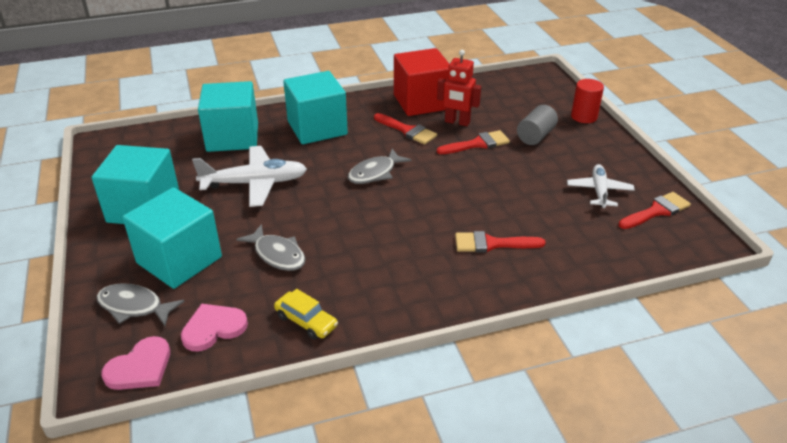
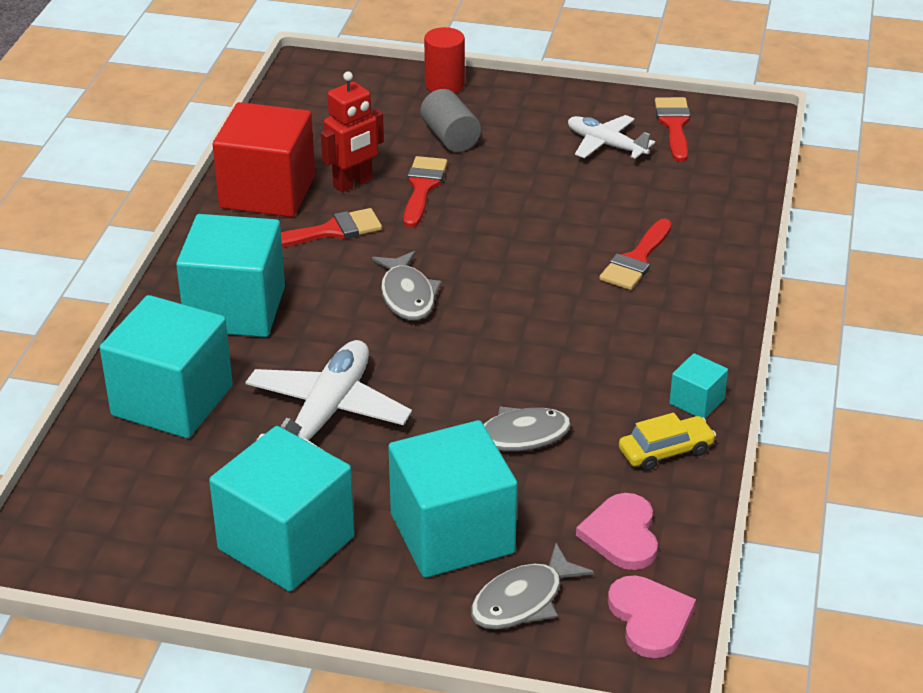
camera: 60 degrees left, 0 degrees up
(367, 319) = (696, 401): none -> turquoise cube

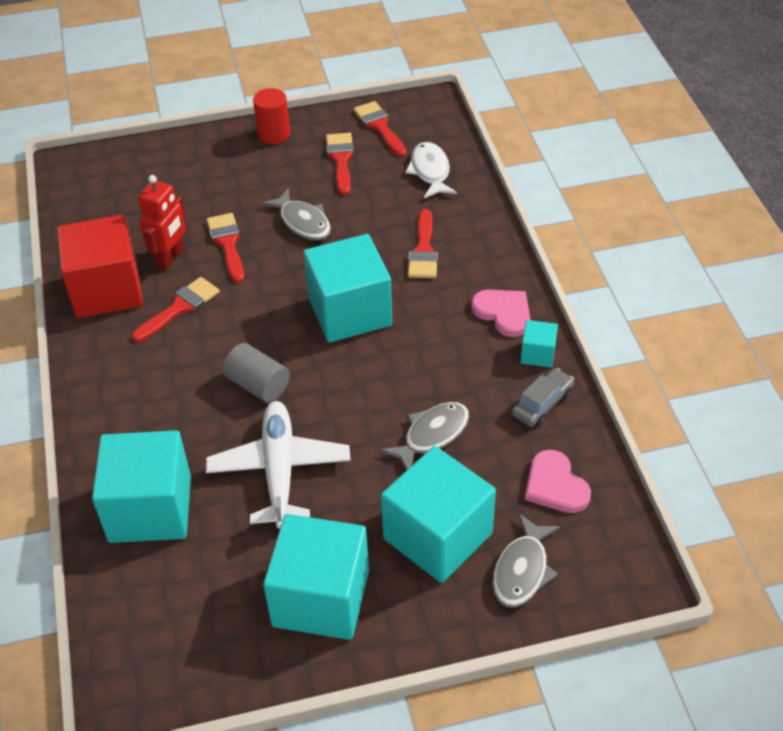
camera: 25 degrees left, 10 degrees up
(235, 309) = (148, 406): turquoise cube -> turquoise cube (350, 311)
(407, 295) = (275, 343): grey fish -> grey fish (303, 222)
(444, 84) = (187, 146): red cylinder -> red cylinder (274, 134)
(450, 137) = (220, 192): grey cylinder -> grey cylinder (258, 385)
(605, 145) = (341, 159): white plane -> red brush
(650, 618) = (616, 546): pink heart -> pink heart (503, 313)
(666, 451) = (542, 404): yellow car -> grey car
(701, 185) = (430, 171): none -> white fish

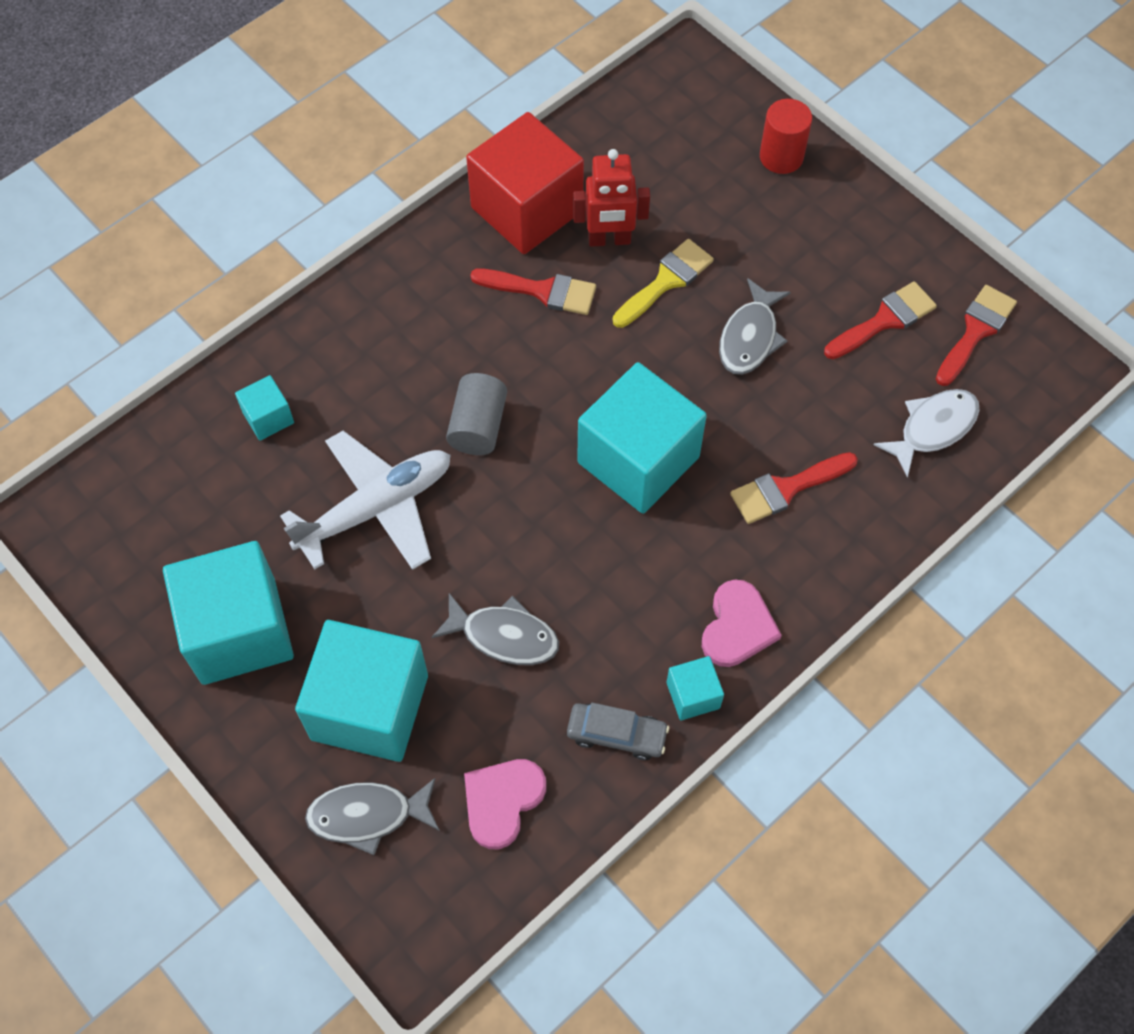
camera: 60 degrees right, 15 degrees up
(150, 509) = (268, 418): turquoise cube -> turquoise cube, size x0.45
(227, 243) = (666, 281): red brush -> yellow brush
(274, 134) = (879, 226): red cylinder -> red cylinder (781, 156)

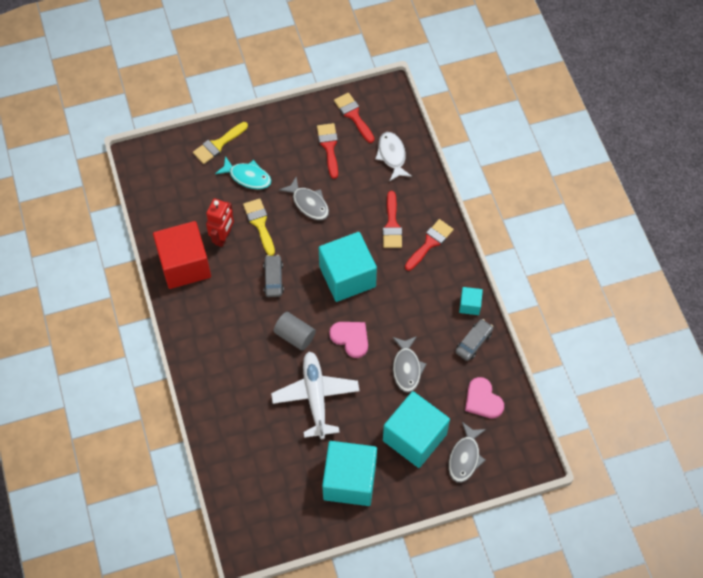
camera: 65 degrees left, 0 degrees up
(268, 418) = (241, 427): turquoise cube -> none
(504, 636) = (407, 368): grey fish -> grey fish turned 135 degrees clockwise
(543, 291) = (236, 277): red brush -> red brush (430, 243)
(571, 347) = (273, 279): none -> grey car
(737, 626) = (447, 274): pink heart -> pink heart (350, 338)
(746, 225) = (247, 177): none -> turquoise fish
(781, 156) = (218, 145): red cylinder -> yellow brush

